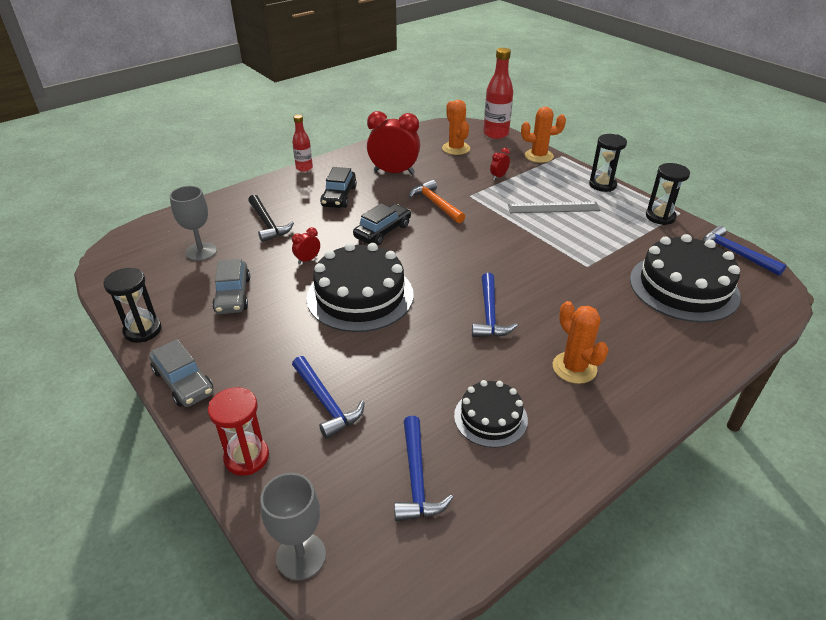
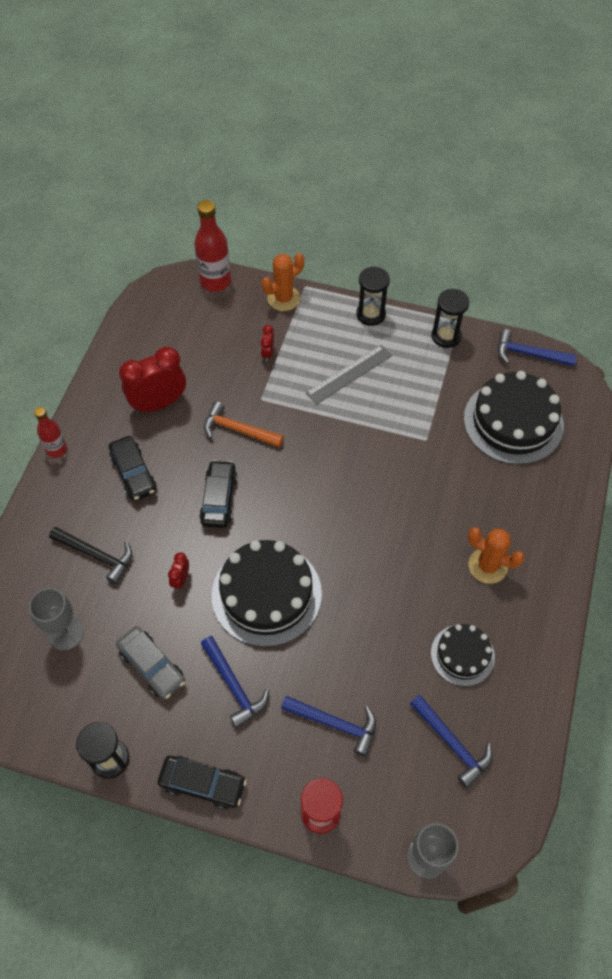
camera: 35 degrees left, 20 degrees up
(183, 382) = (203, 784): grey car -> black car
(456, 148) = (192, 329): orange cactus -> none
(489, 314) = (388, 547): blue hammer -> blue hammer (234, 685)

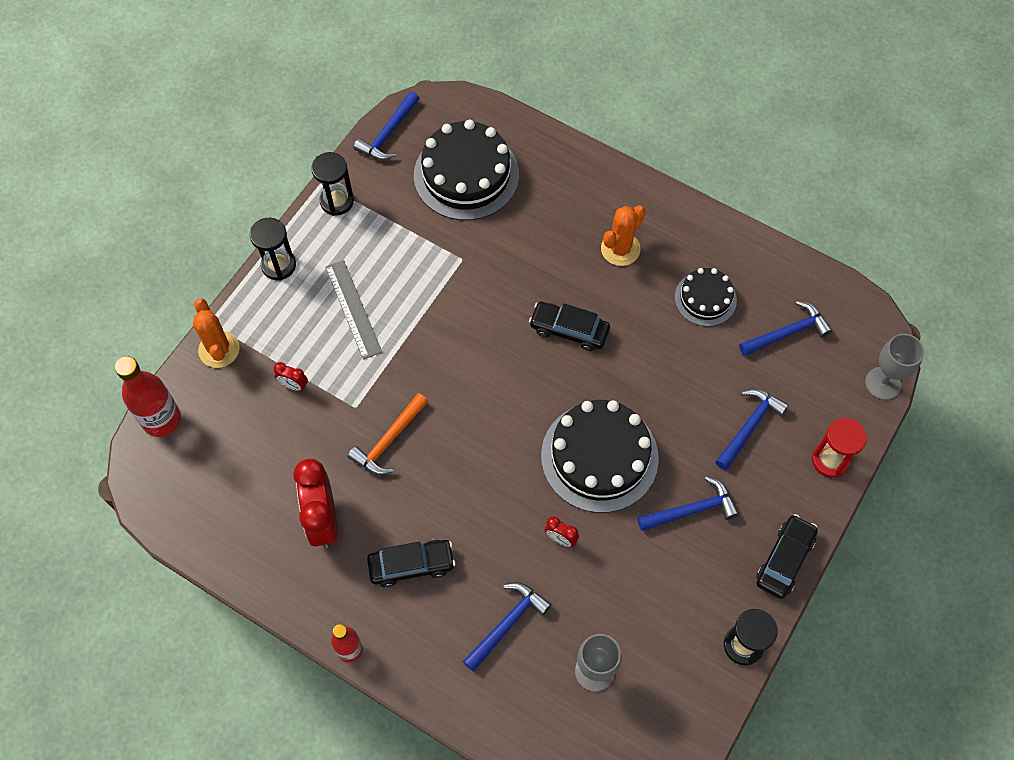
camera: 75 degrees left, 5 degrees up
(96, 555) = (507, 624): black hammer -> blue hammer
(152, 666) = (653, 586): grey car -> none
(219, 499) = (473, 479): black car -> black car (569, 330)

